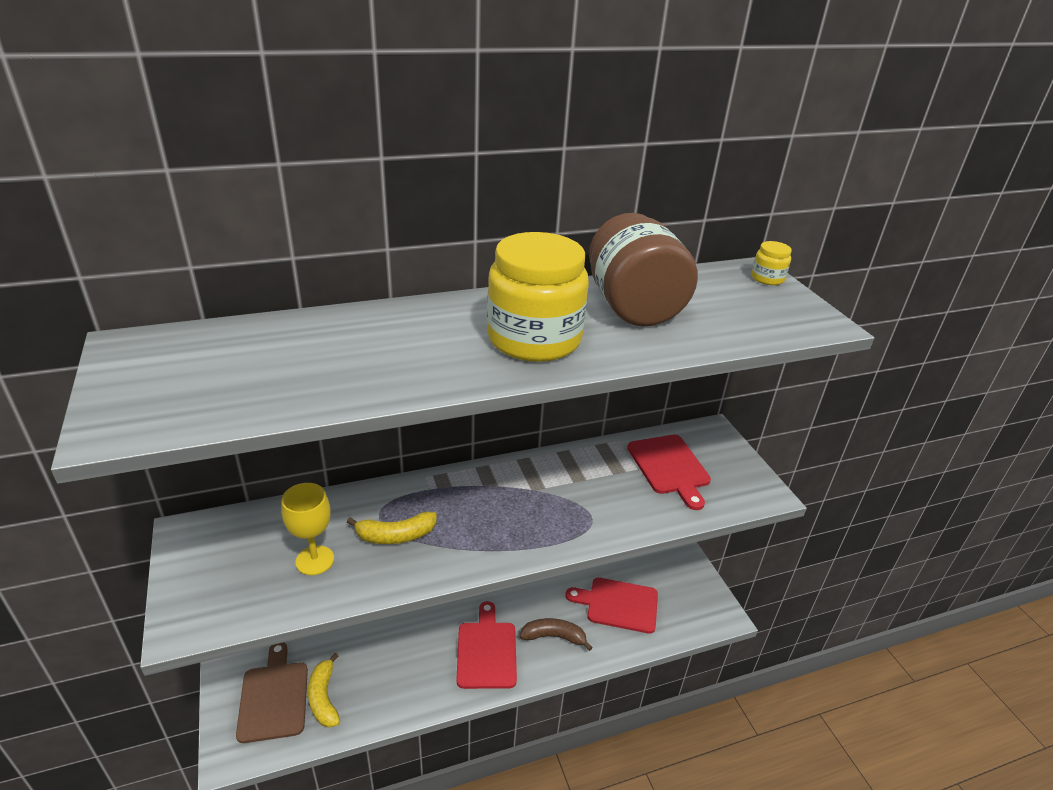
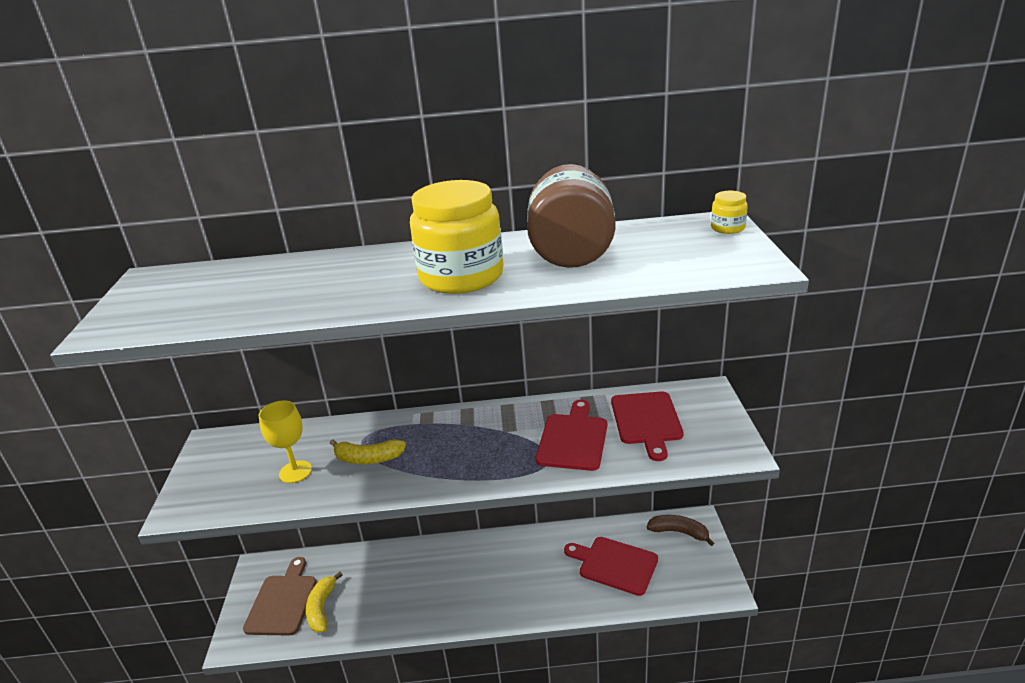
camera: 20 degrees right, 5 degrees down
(486, 651) = (473, 589): red cutting board -> red cutting board (573, 439)
(554, 637) = (541, 585): brown banana -> brown banana (679, 532)

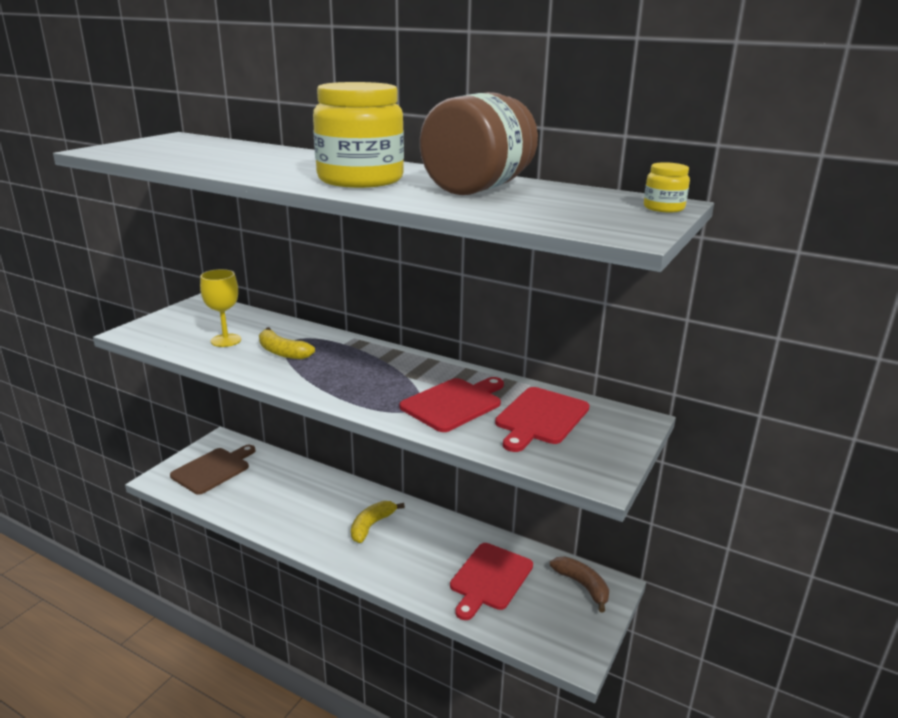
camera: 30 degrees right, 5 degrees down
(322, 608) = (232, 487): yellow banana -> yellow banana (371, 526)
(614, 564) = (490, 579): red cutting board -> red cutting board turned 120 degrees counterclockwise

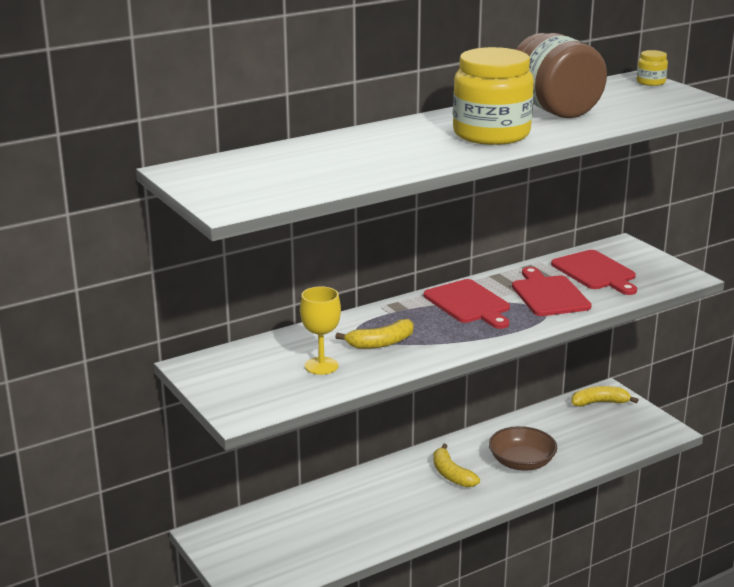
camera: 60 degrees left, 0 degrees up
(213, 469) = (266, 549): brown cutting board -> none
(423, 562) = (521, 462): none -> brown bowl
(490, 579) = (564, 438): red cutting board -> red cutting board (469, 304)
(582, 586) = (599, 403): brown banana -> yellow banana

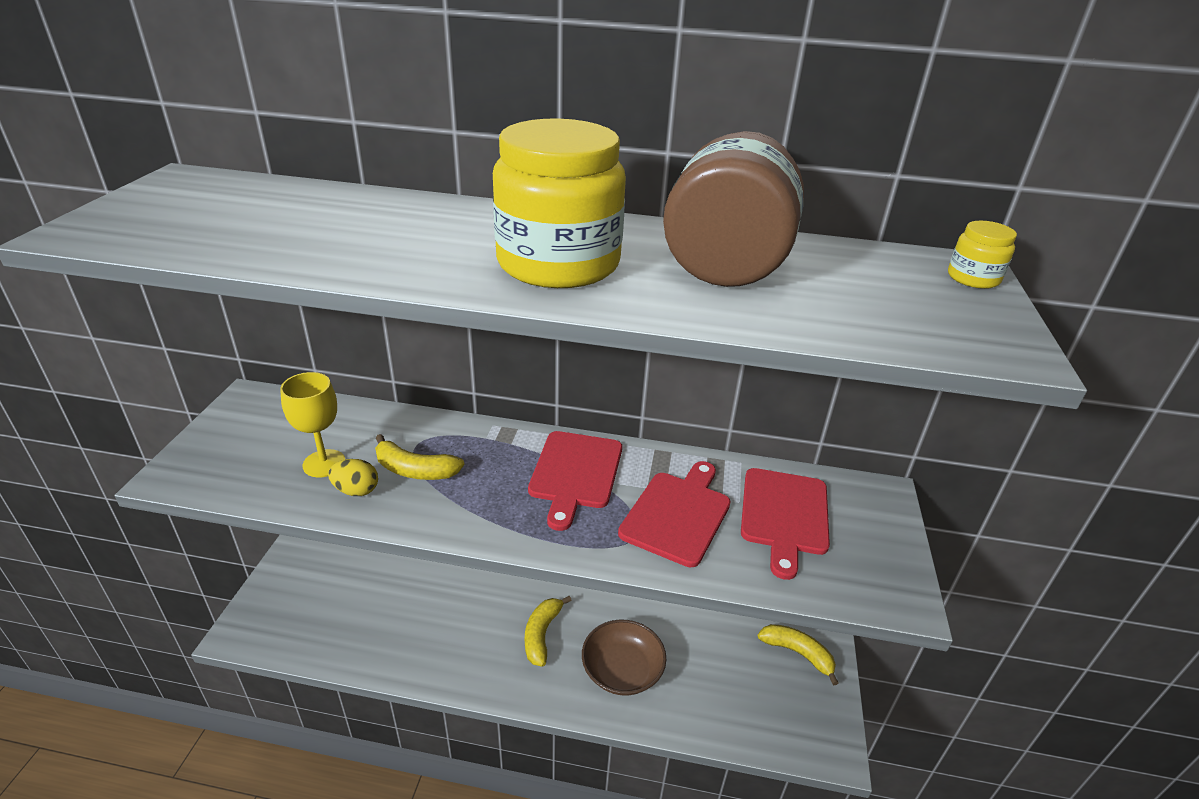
camera: 40 degrees right, 10 degrees up
(368, 366) = (356, 490): none -> yellow egg

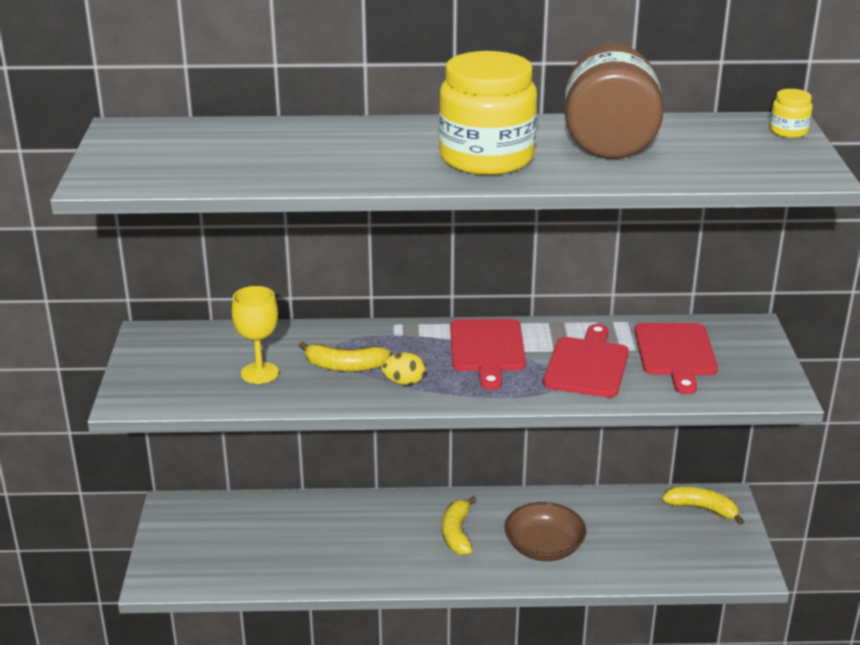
camera: 10 degrees left, 5 degrees down
(356, 490) = (303, 388): yellow egg -> yellow egg (404, 382)

